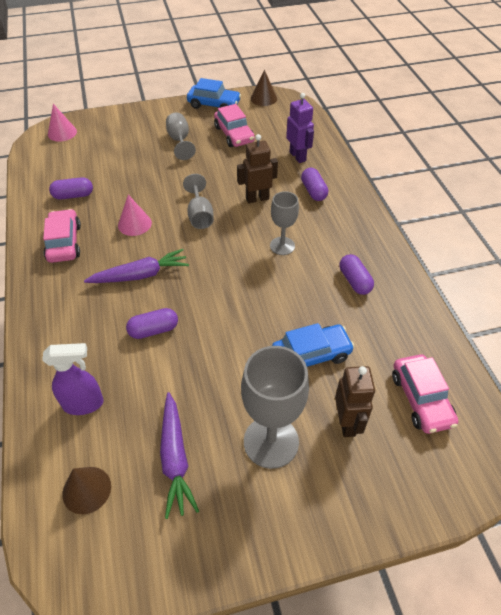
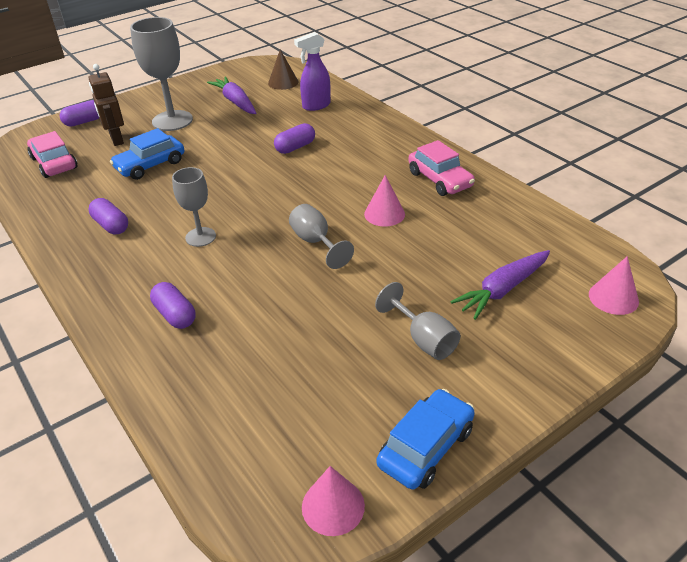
camera: 160 degrees right, 10 degrees down
(73, 195) = (486, 222): purple capsule -> purple capsule (84, 122)
(140, 275) = (338, 176): purple carrot -> purple carrot (502, 290)
(214, 104) = (425, 447): blue car -> blue car turned 135 degrees clockwise
(234, 134) = (342, 382): pink car -> none
(257, 198) = (253, 282): brown robot -> none
(263, 98) = (333, 506): brown cone -> pink cone
(298, 156) = (213, 369): purple robot -> none

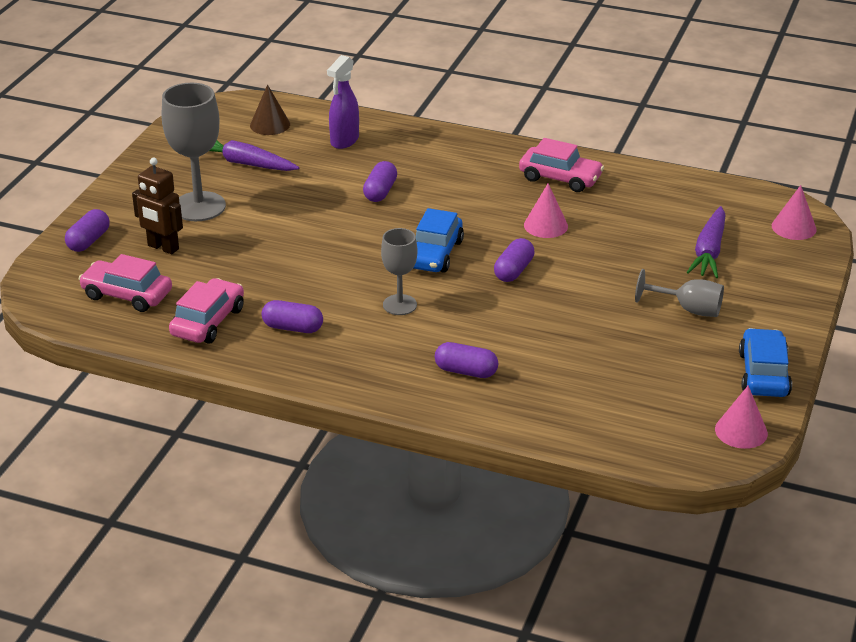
camera: 35 degrees left, 5 degrees down
(70, 199) = (208, 321): none -> pink car
(150, 165) = (246, 260): blue car -> blue car (434, 254)
(315, 242) = (513, 271): grey goblet -> purple capsule

